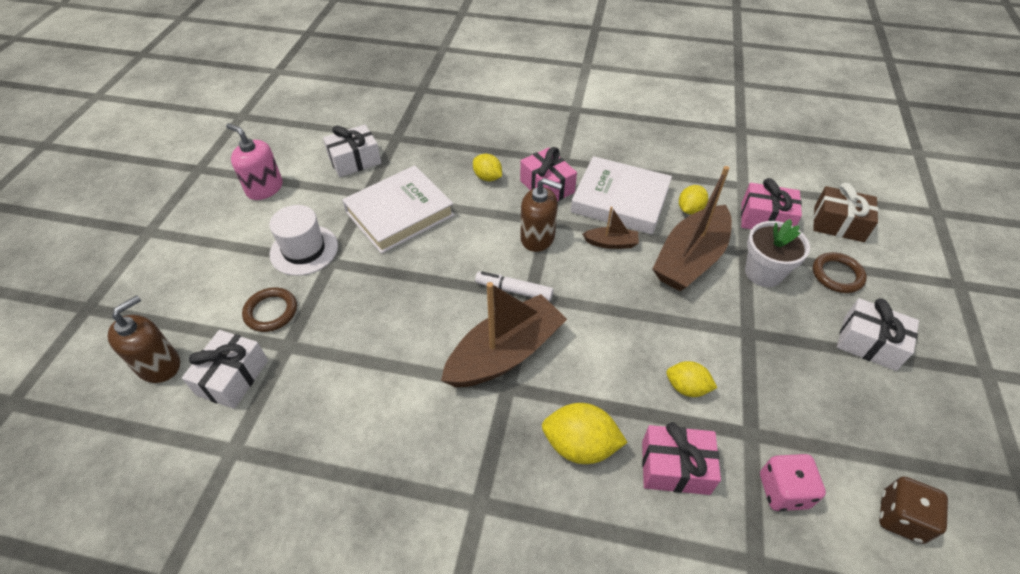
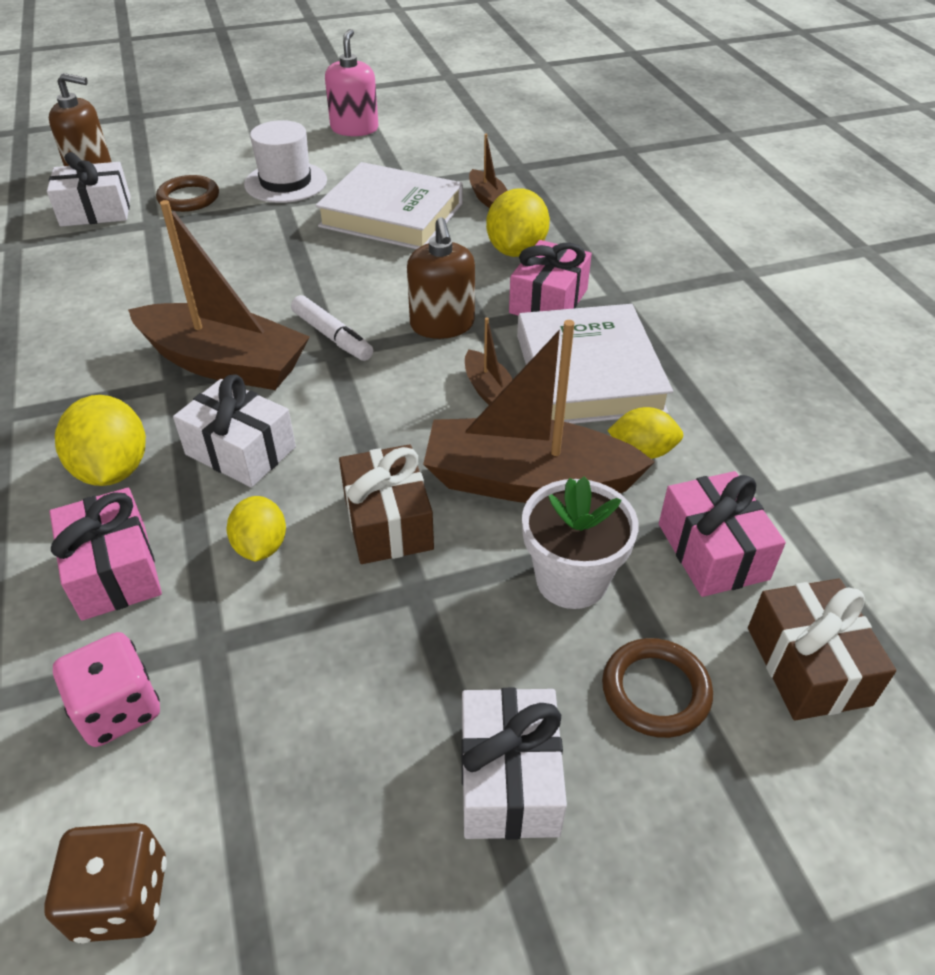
camera: 60 degrees right, 5 degrees down
(355, 160) = (449, 158): white gift -> white gift (241, 451)
(420, 165) = (488, 198): none -> brown boat
(487, 177) = (516, 250): yellow lemon -> yellow lemon, size x1.56
(514, 290) = (332, 336): white marker -> white marker turned 150 degrees clockwise
(693, 325) = (388, 522): none -> brown gift

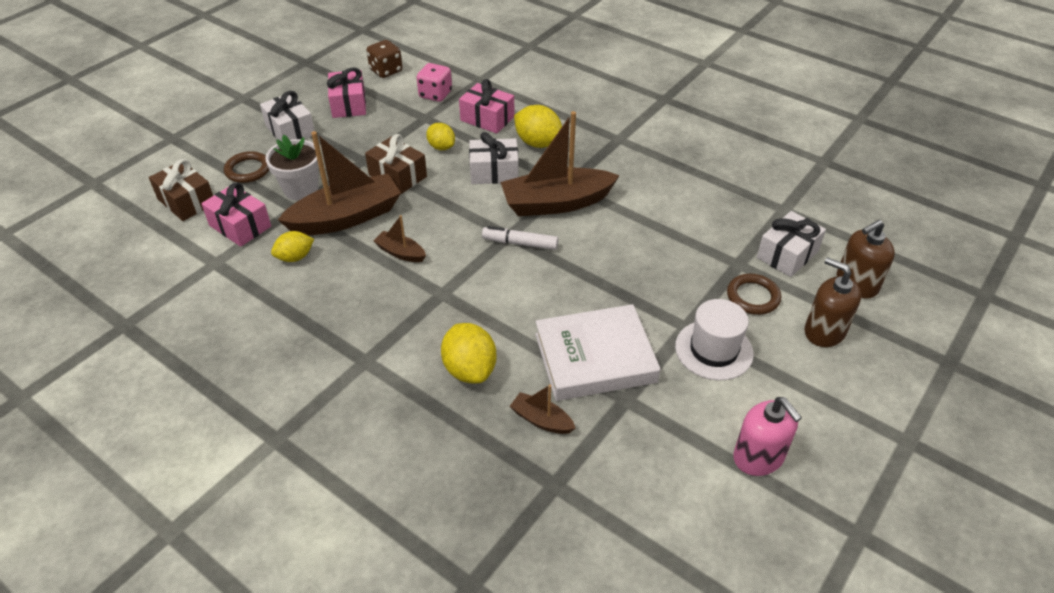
camera: 145 degrees right, 0 degrees up
(442, 325) = (465, 281): brown soap dispenser -> brown soap dispenser (824, 331)
(548, 301) = (412, 333): pink gift -> pink gift (349, 104)
(589, 373) = (351, 290): white book -> none

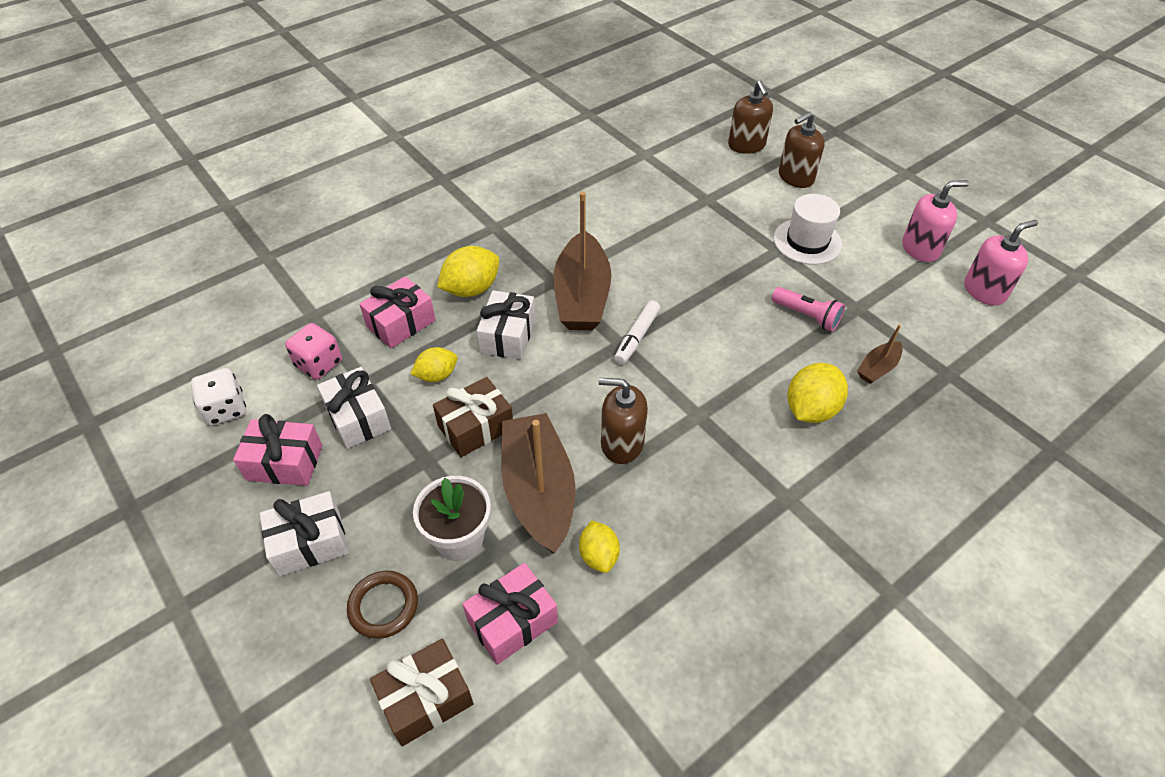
camera: 75 degrees left, 5 degrees up
(386, 71) = (226, 409): brown dice -> white dice
(400, 253) = (622, 443): brown boat -> brown soap dispenser
(470, 369) = (811, 409): yellow lemon -> yellow lemon turned 45 degrees counterclockwise
(595, 358) = (807, 316): white book -> pink flashlight
(711, 526) = (984, 291): none -> pink soap dispenser
(753, 297) = (749, 202): brown ring -> none
(787, 254) = (703, 169): white gift -> white gift (358, 418)

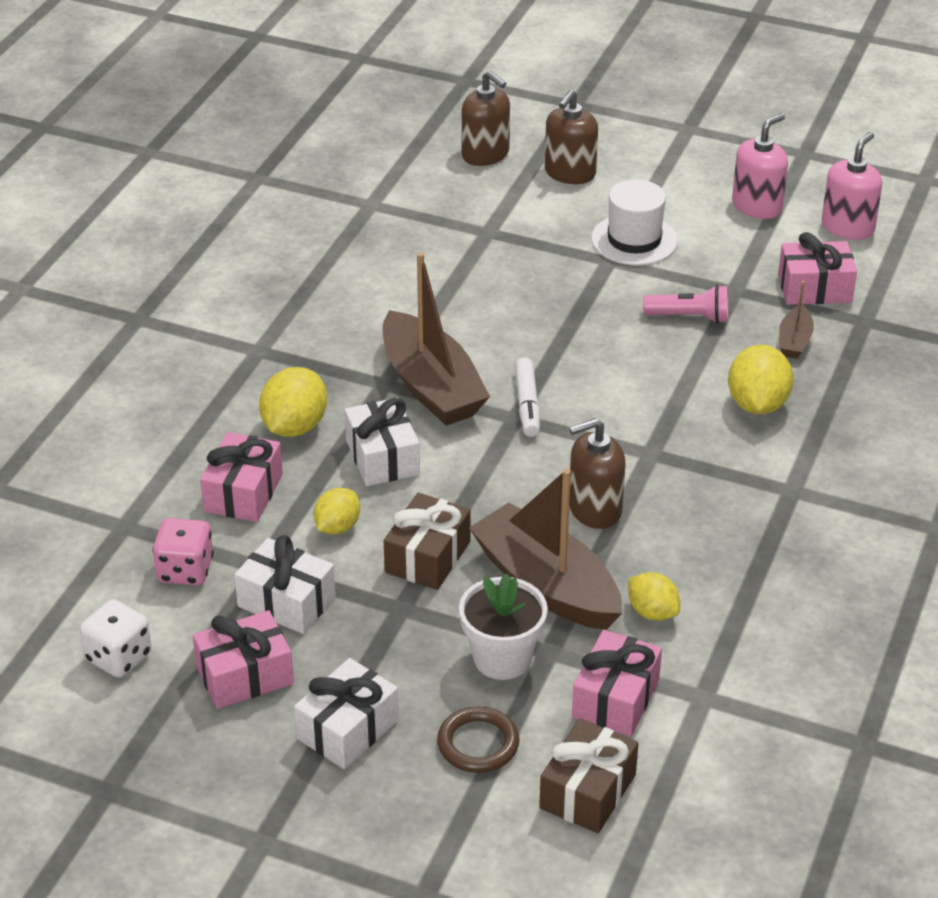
camera: 30 degrees left, 10 degrees down
(923, 331) = (814, 288): none -> pink gift

